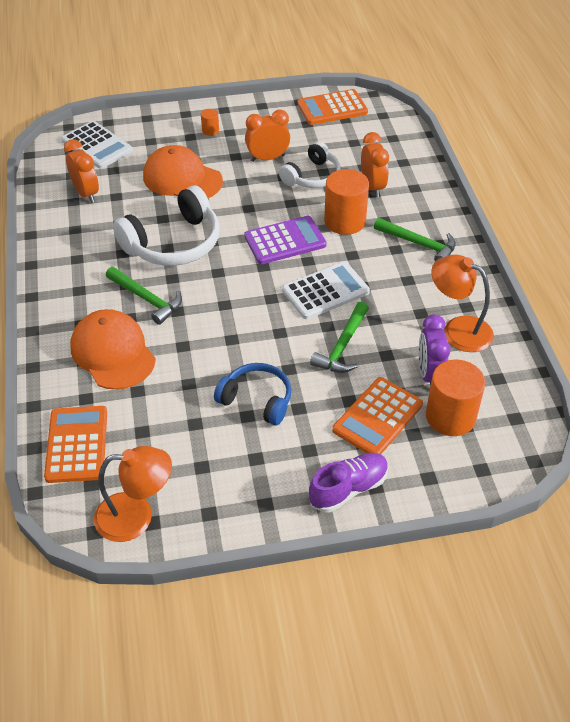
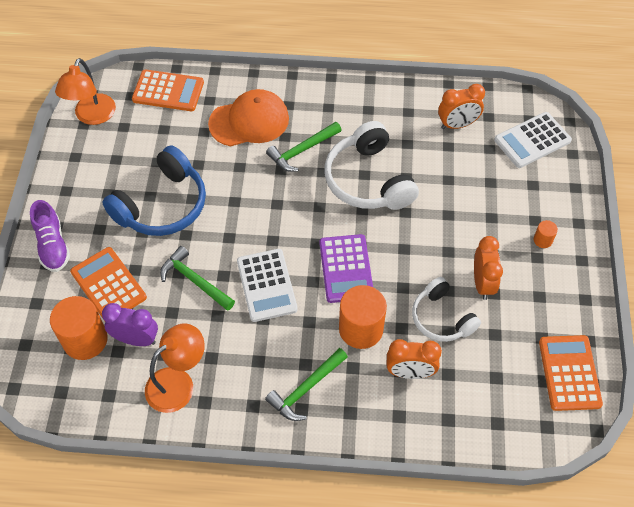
camera: 105 degrees right, 10 degrees up
(182, 179) = (463, 201): orange cap -> none
(257, 400) = (162, 205): blue headphones -> blue headphones, size x1.58

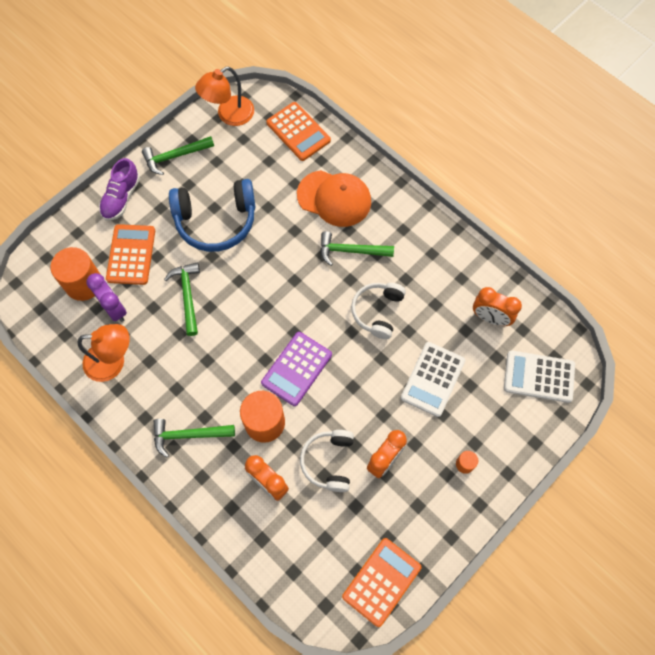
camera: 40 degrees right, 10 degrees up
(73, 179) = (175, 156): none -> green hammer
(267, 285) = (231, 337): white calculator -> white calculator (433, 379)
(368, 180) = (377, 311): white headphones -> white headphones, size x0.63

